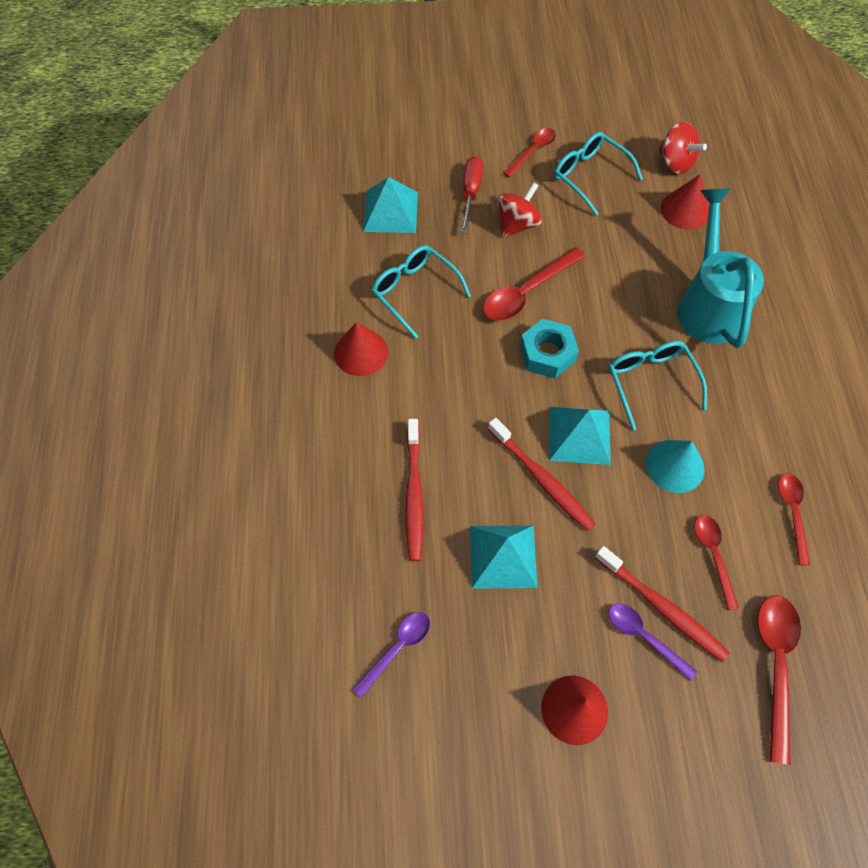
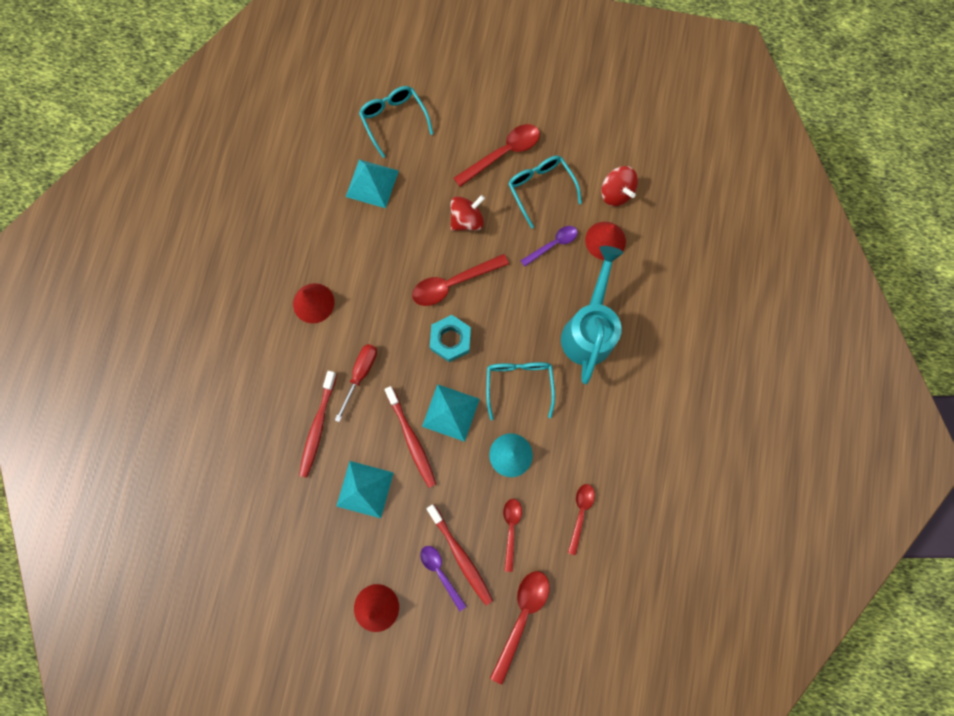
camera: 15 degrees right, 15 degrees up
(397, 648) = (273, 534): purple spoon -> purple spoon (553, 244)
(414, 291) = (368, 261): turquoise glasses -> turquoise glasses (394, 120)
(470, 193) = (440, 181): red screwdriver -> red screwdriver (360, 374)
(532, 151) = (503, 154): red spoon -> red spoon, size x1.56

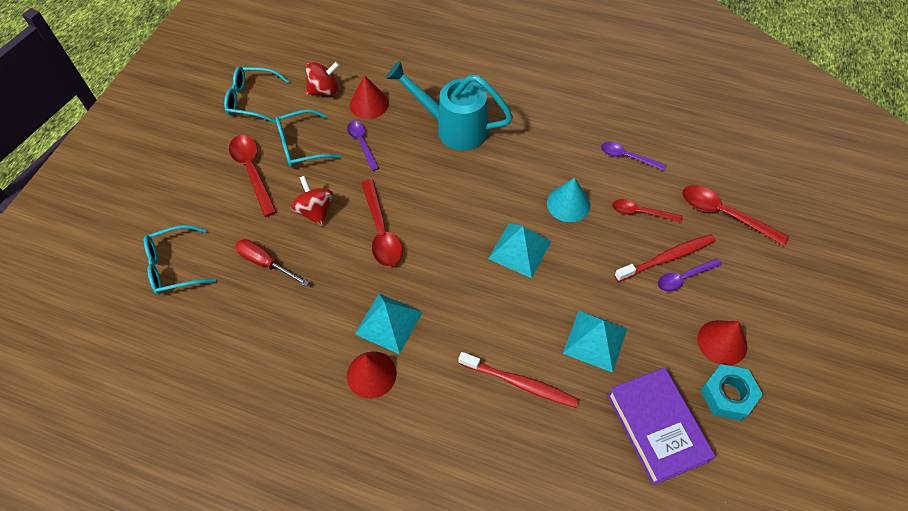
camera: 80 degrees left, 20 degrees down
(290, 546) = (656, 427): none -> purple book
(360, 374) = (466, 332): red screwdriver -> red screwdriver (265, 263)
(372, 183) = (243, 297): turquoise pyramid -> turquoise pyramid (389, 323)
(412, 439) = (544, 289): red toothbrush -> none
(450, 340) = (442, 241): turquoise nut -> turquoise nut (727, 395)
(519, 384) = (498, 188): turquoise glasses -> turquoise glasses (251, 100)
(580, 513) = (627, 157): red spoon -> purple spoon

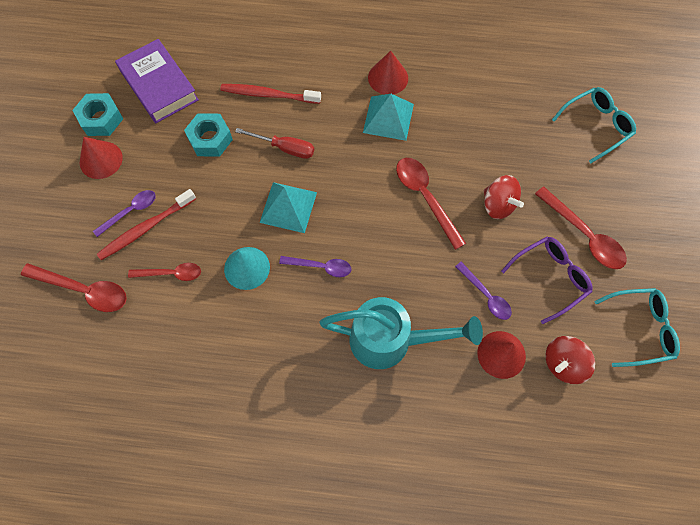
camera: 165 degrees right, 10 degrees up
(265, 263) = (518, 145): red screwdriver -> red screwdriver (285, 148)
(301, 146) = (550, 278): turquoise glasses -> purple glasses
(595, 340) = (210, 139): turquoise pyramid -> turquoise nut
(627, 157) = (186, 343): purple spoon -> purple spoon (320, 267)

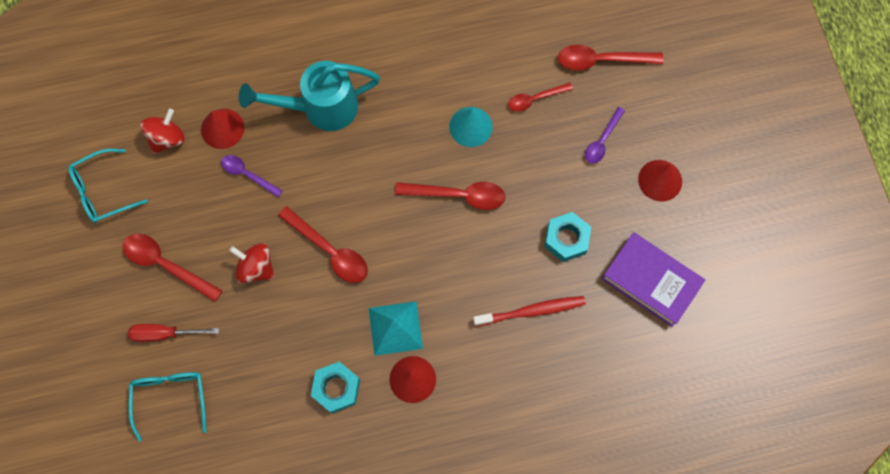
camera: 160 degrees right, 5 degrees up
(101, 119) = (686, 222): turquoise nut -> turquoise nut (336, 388)
(145, 228) = (579, 130): red toothbrush -> none
(285, 148) = (487, 255): red screwdriver -> red screwdriver (165, 334)
(288, 207) = (458, 195): turquoise pyramid -> red spoon
(320, 267) = (405, 150): purple spoon -> none
(550, 278) = (191, 211): purple glasses -> none
(596, 126) = (170, 397): turquoise glasses -> turquoise glasses turned 135 degrees clockwise

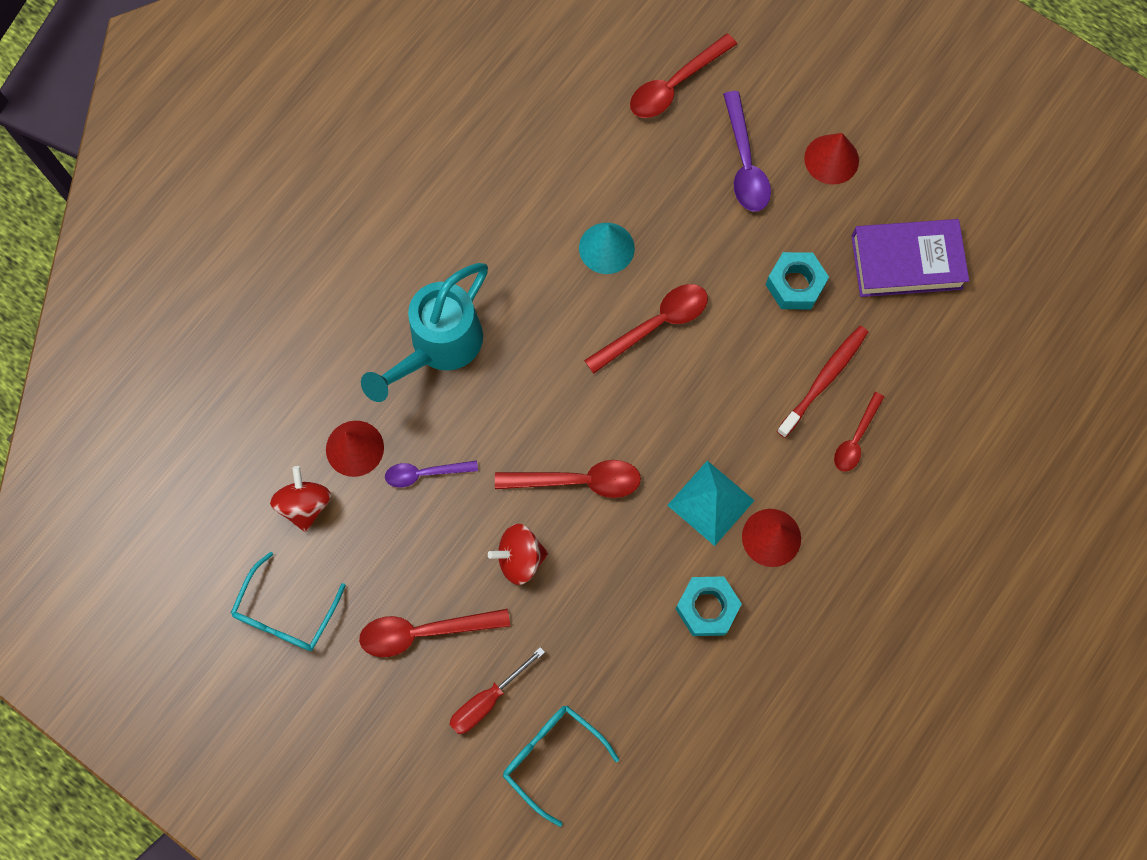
camera: 40 degrees left, 0 degrees up
(535, 99) = (644, 172): red spoon -> red spoon (855, 439)
(602, 140) = (744, 163): purple spoon -> purple spoon, size x1.56

